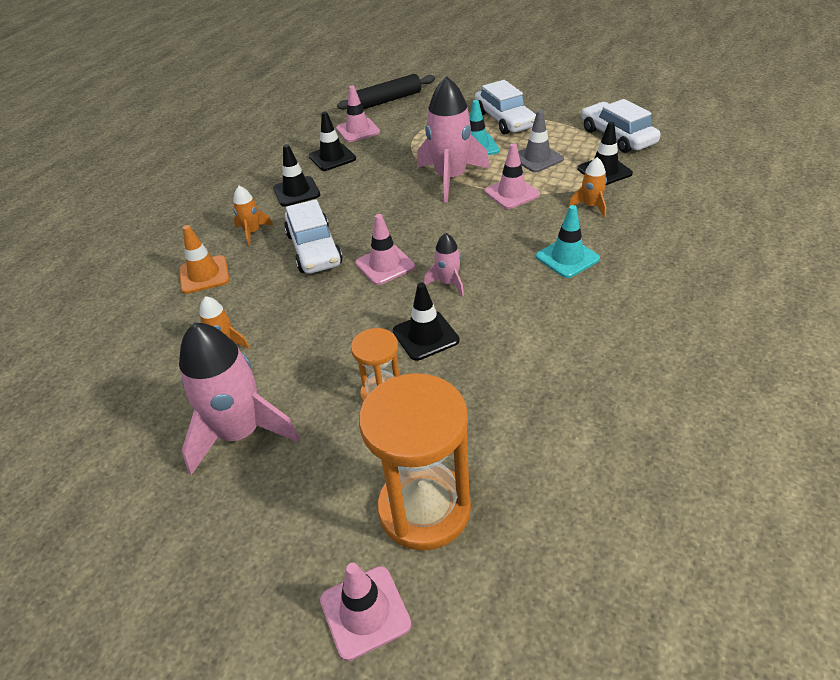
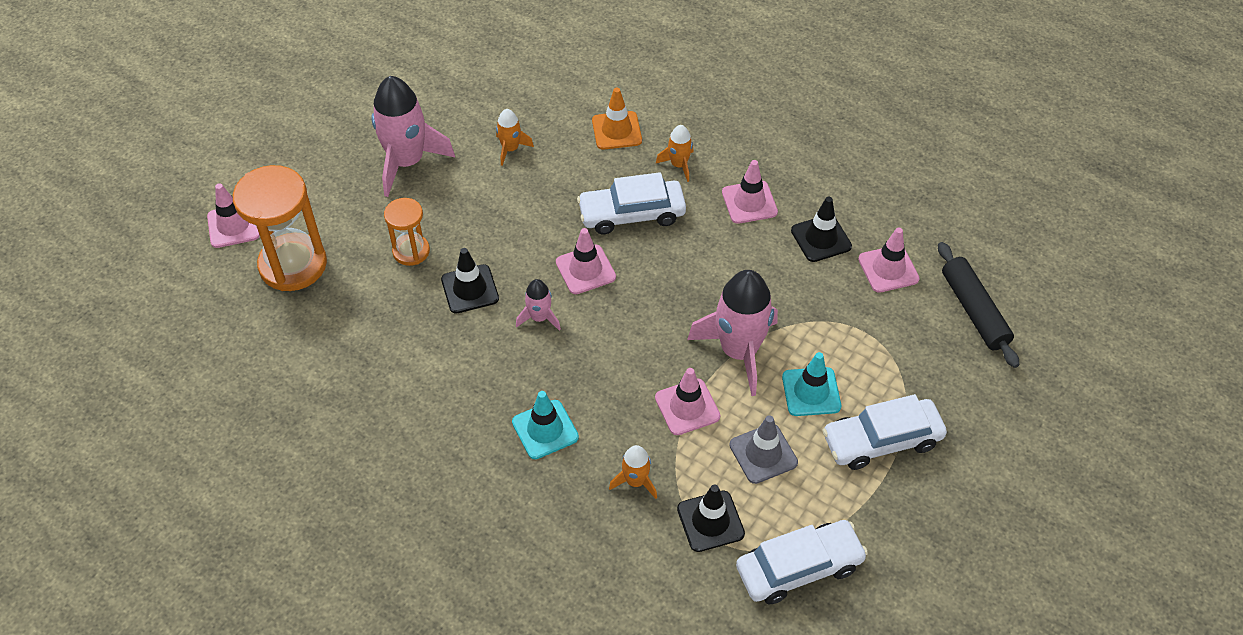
camera: 95 degrees right, 10 degrees up
(296, 192) = (749, 202): black traffic cone -> pink traffic cone

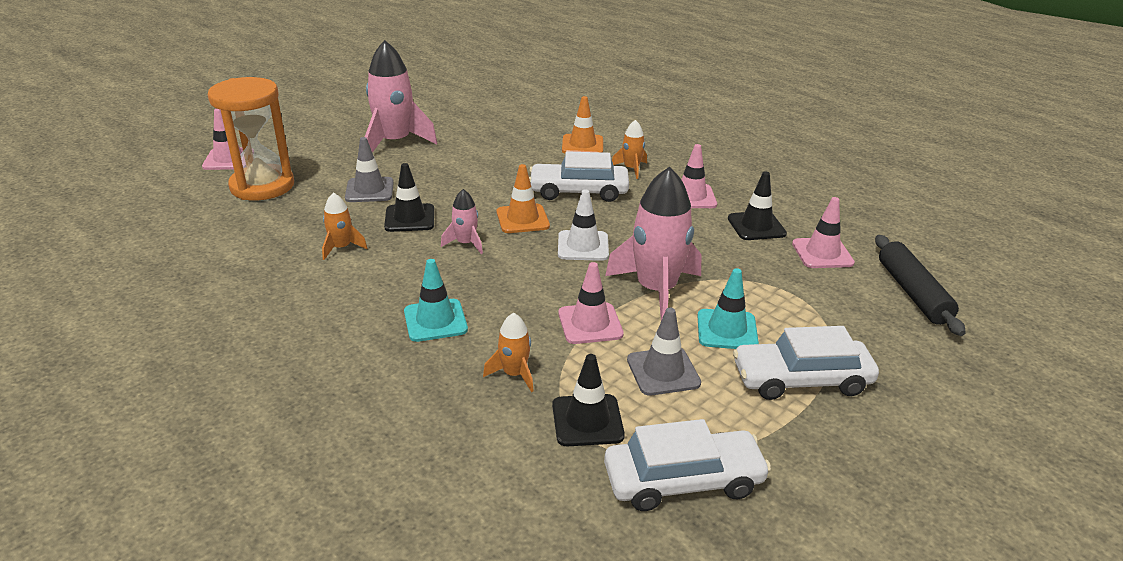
camera: 10 degrees right, 20 degrees down
(411, 251) = (369, 190): orange hourglass -> grey traffic cone
(510, 149) = (486, 145): orange rocket -> orange rocket (341, 248)
(585, 270) = (522, 219): pink traffic cone -> orange traffic cone
(656, 300) = (583, 246): none -> white traffic cone

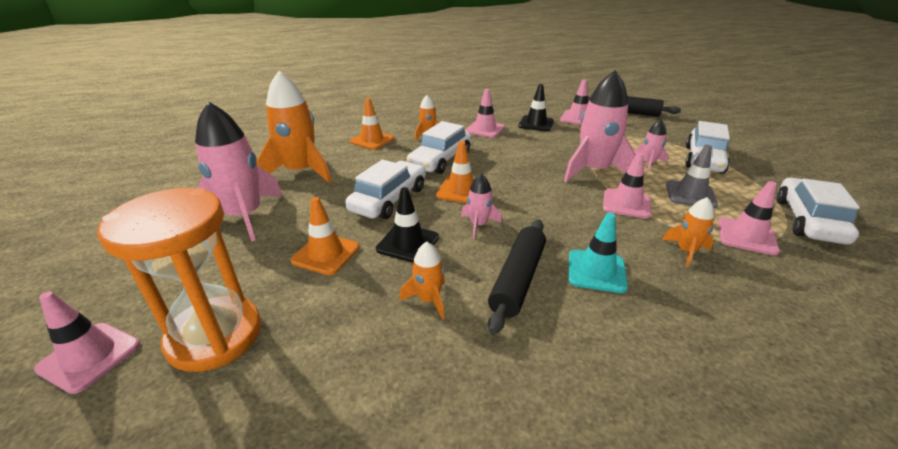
camera: 60 degrees left, 0 degrees up
(369, 190) = (326, 254): grey traffic cone -> orange traffic cone
(394, 281) = (517, 279): none -> black rolling pin
(472, 189) = (389, 199): none -> white car
(483, 136) = (300, 172): none -> orange rocket
(583, 246) = (520, 179): white traffic cone -> none
(587, 420) = (746, 236): black traffic cone -> pink traffic cone
(727, 330) = (648, 163): turquoise traffic cone -> pink rocket

